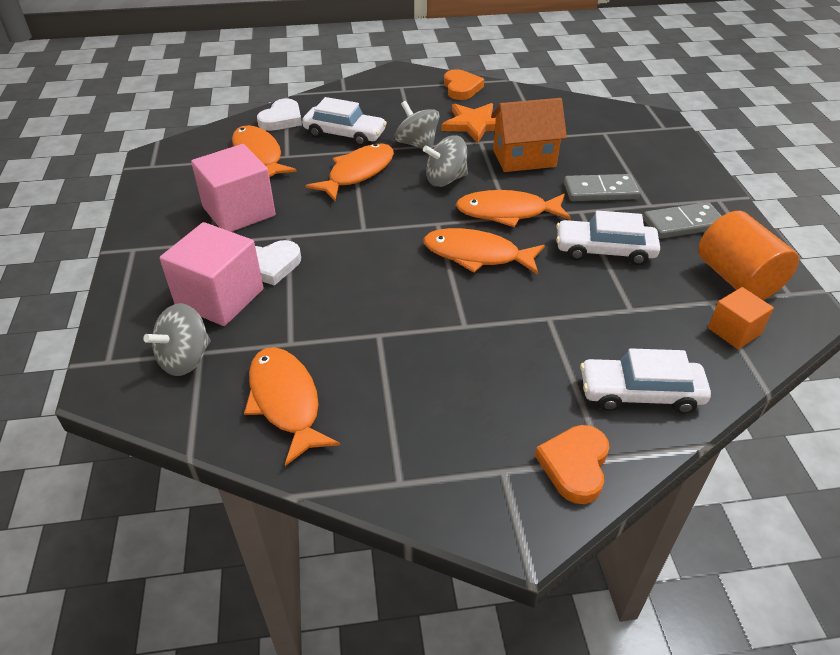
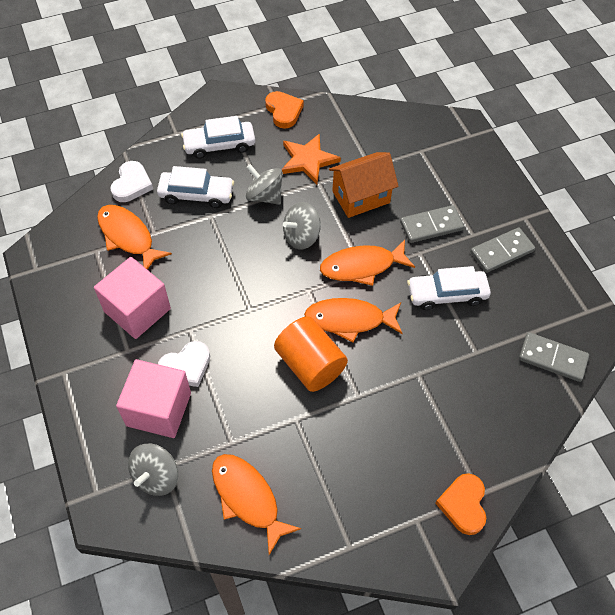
camera: 15 degrees left, 15 degrees up
(358, 173) = (224, 243): orange fish -> none
(640, 393) = (496, 432): white car -> white car (219, 145)
(734, 331) = (552, 358): orange cube -> grey domino
(737, 279) = (549, 304): orange cylinder -> orange cylinder (310, 364)

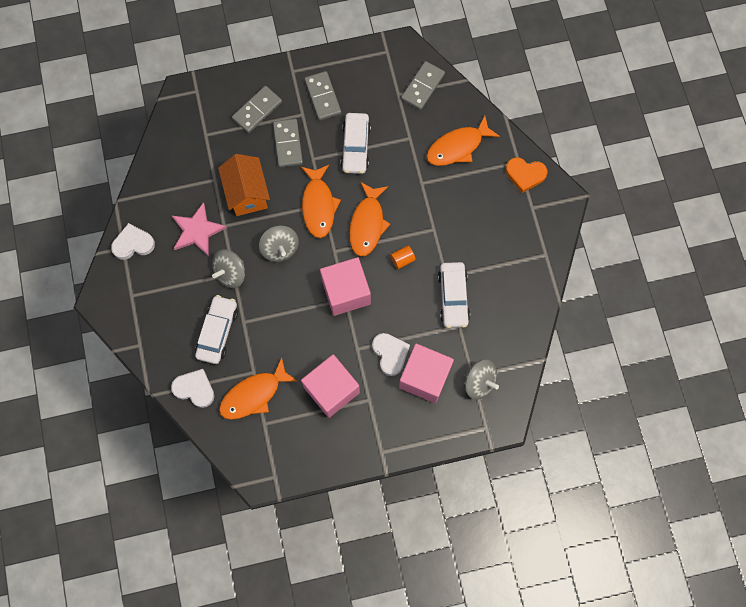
camera: 80 degrees left, 15 degrees up
(219, 145) = (163, 306): white car -> white car (453, 297)
(248, 498) = (503, 318): orange fish -> orange fish (458, 147)
(258, 309) = (346, 292): none -> pink cube
(284, 111) = (133, 244): orange heart -> white heart
(308, 160) = (197, 231): orange star -> pink star
(310, 364) = (402, 259): orange cylinder -> orange cylinder, size x0.44
(464, 191) = (257, 110): none -> grey domino

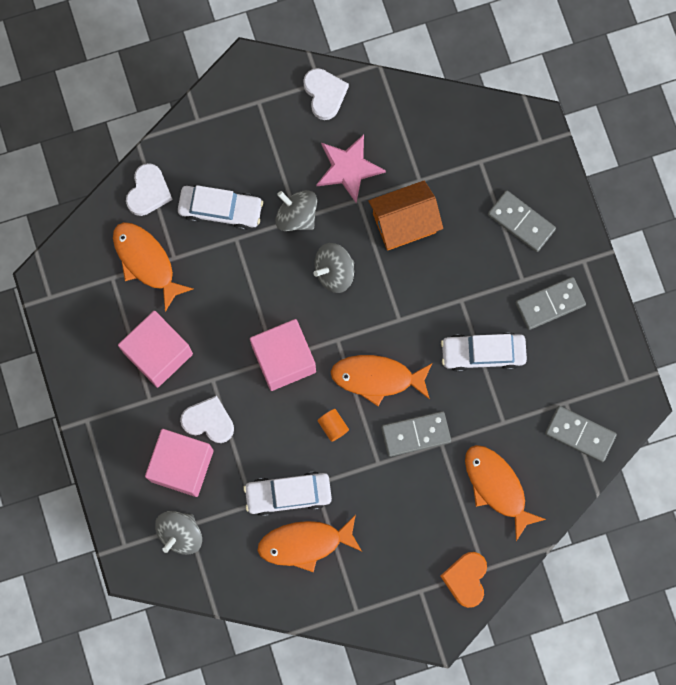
camera: 85 degrees right, 5 degrees up
(288, 144) = (478, 266): grey domino -> grey domino (416, 434)
(318, 205) = (396, 314): orange fish -> orange fish (305, 543)
(390, 354) = (209, 421): white heart -> white heart turned 135 degrees counterclockwise

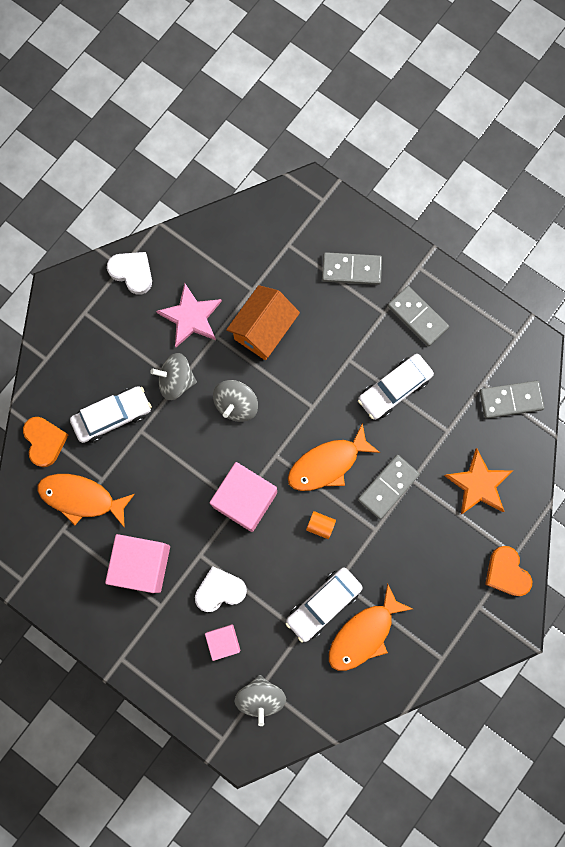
camera: 35 degrees left, 0 degrees up
(148, 192) = (45, 441): white heart -> orange heart
(182, 465) = (223, 641): pink cube -> pink cube, size x0.56
(497, 487) = (478, 484): orange fish -> orange star
(550, 304) = (417, 317): grey domino -> grey domino turned 75 degrees counterclockwise

